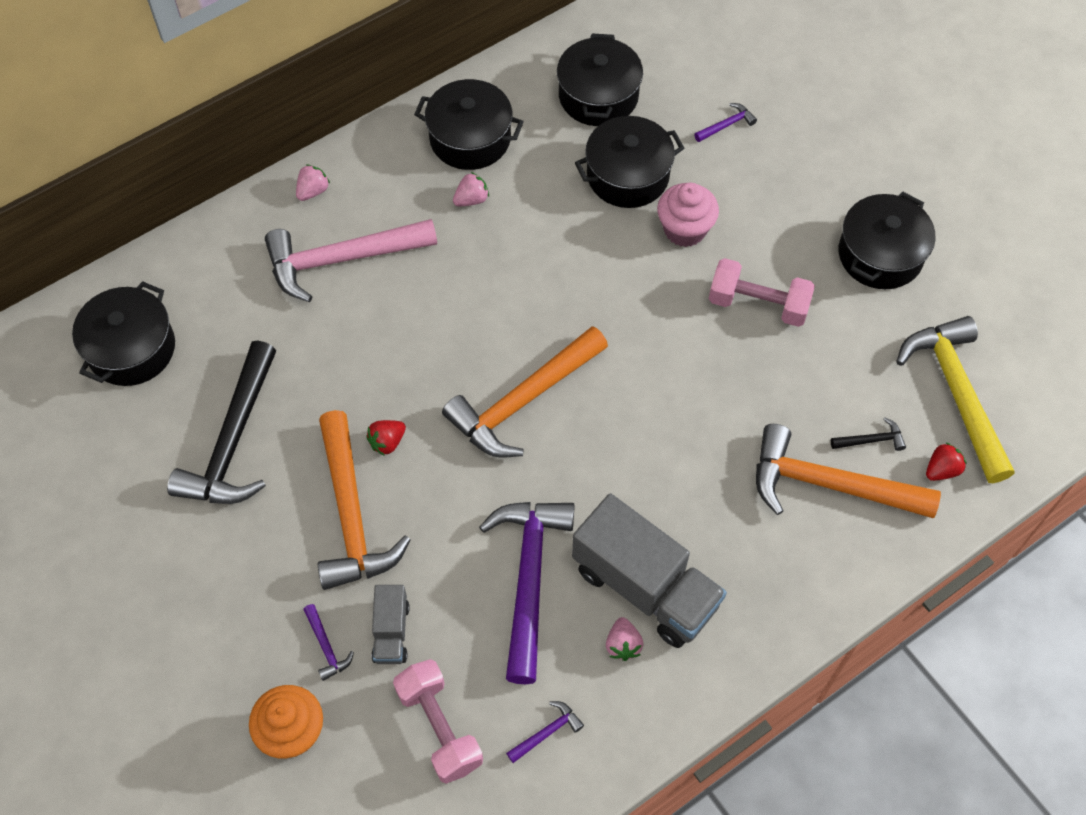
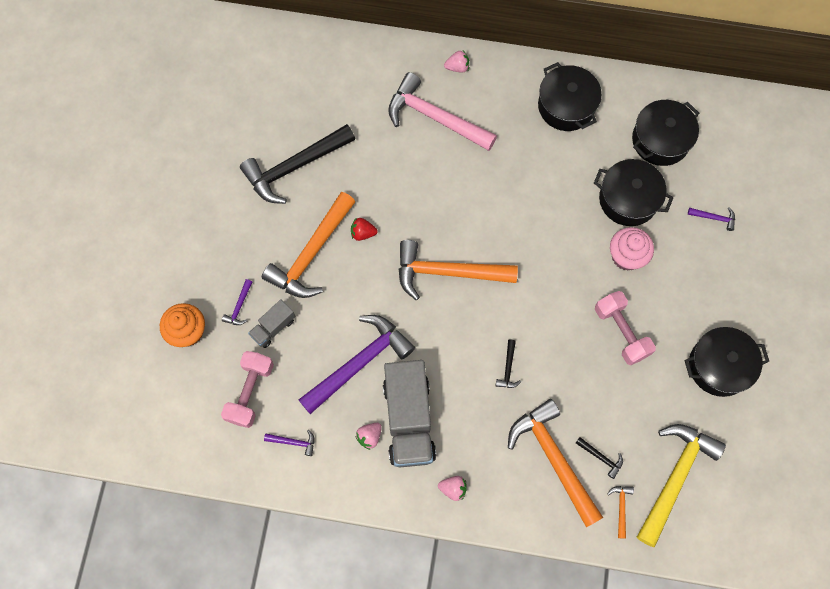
camera: 45 degrees right, 10 degrees up
(131, 348) = (294, 77): black pot -> none
(471, 199) = (532, 141): pink strawberry -> pink strawberry (453, 489)
(689, 439) = (508, 368): none -> black hammer
(941, 470) = (621, 508): red strawberry -> orange hammer

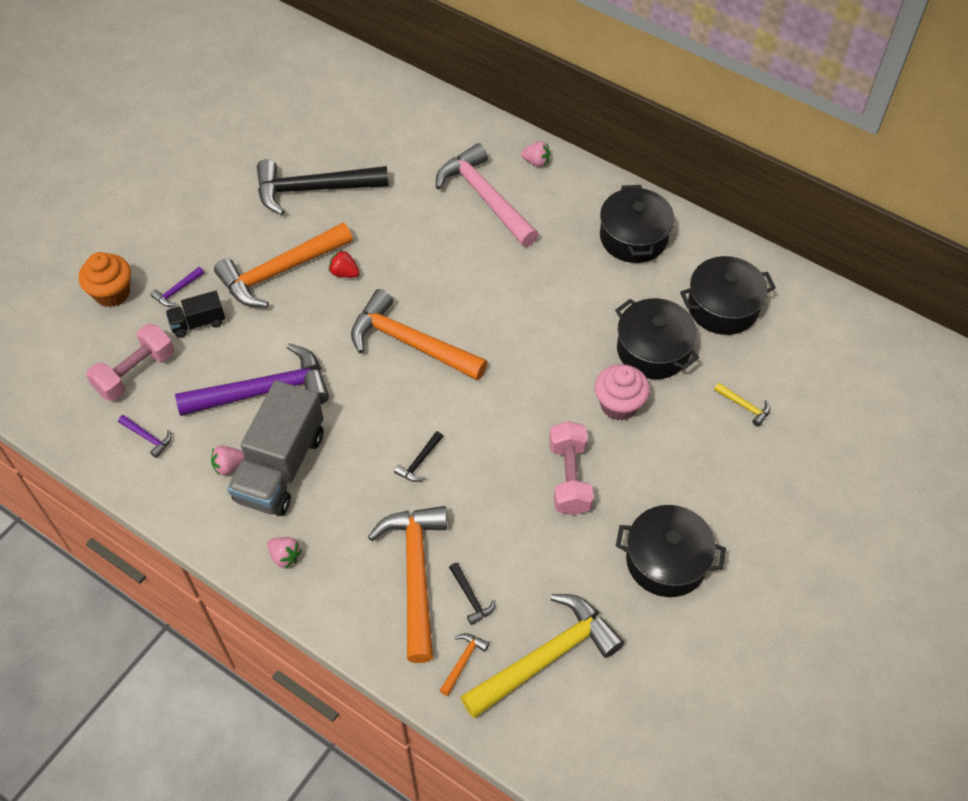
camera: 25 degrees right, 15 degrees down
(273, 327) = (198, 323): grey truck -> black truck
(714, 218) = (744, 406): purple hammer -> yellow hammer

